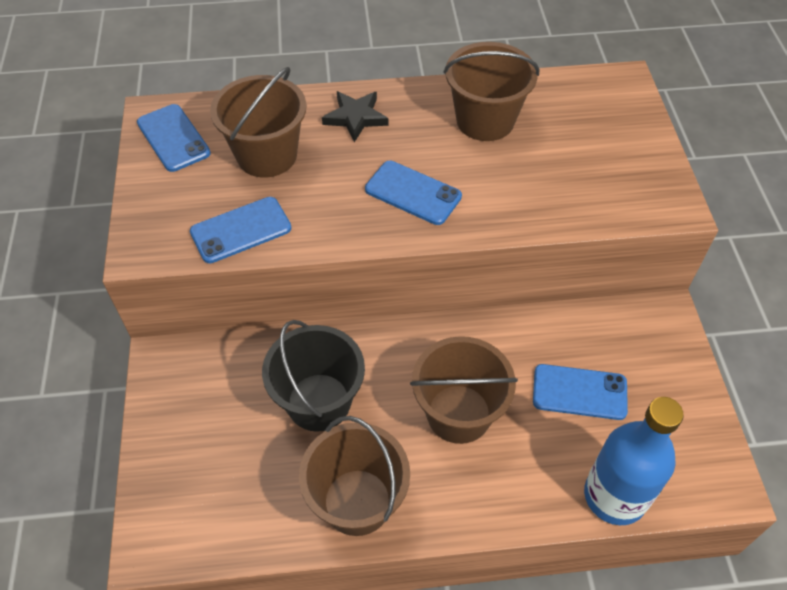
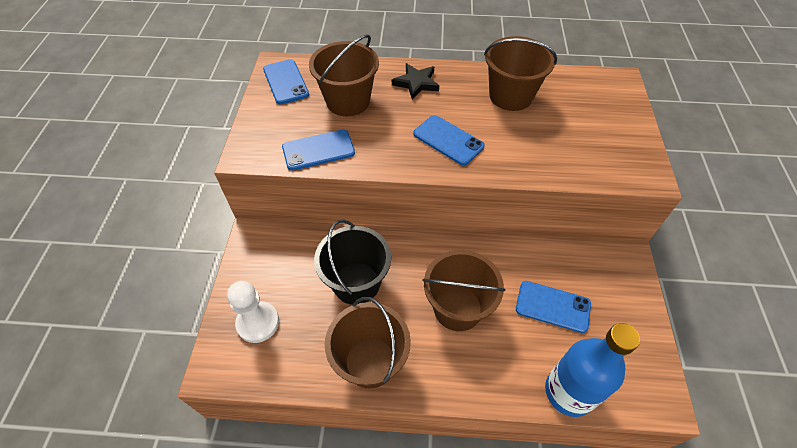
camera: 10 degrees right, 0 degrees up
(195, 476) = (258, 323): none -> white pawn

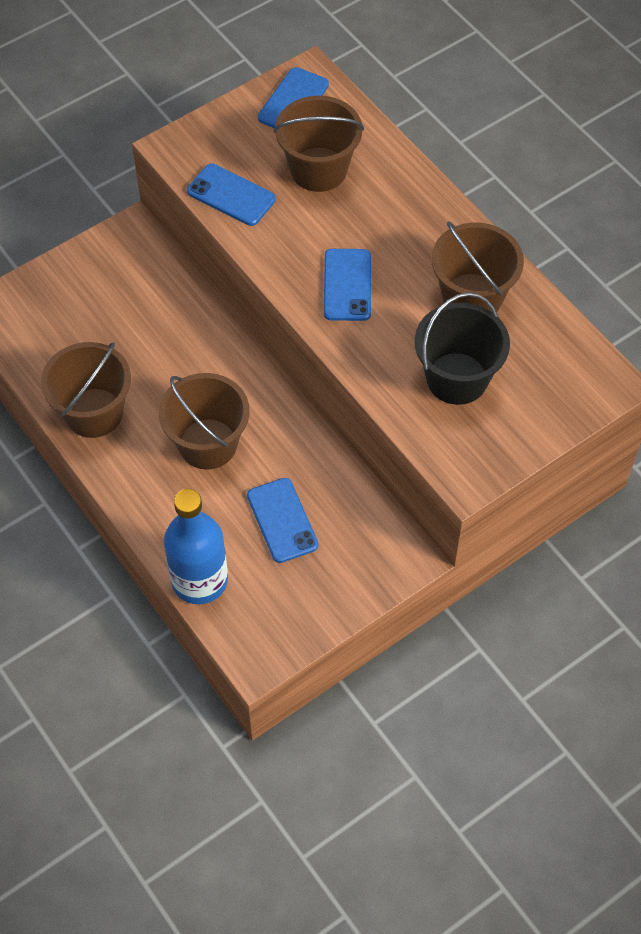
camera: 50 degrees right, 5 degrees up
(258, 323) = (55, 305): white pawn -> none
(356, 283) = (160, 347): black bucket -> black bucket (457, 378)
(416, 83) = (405, 205): black star -> none

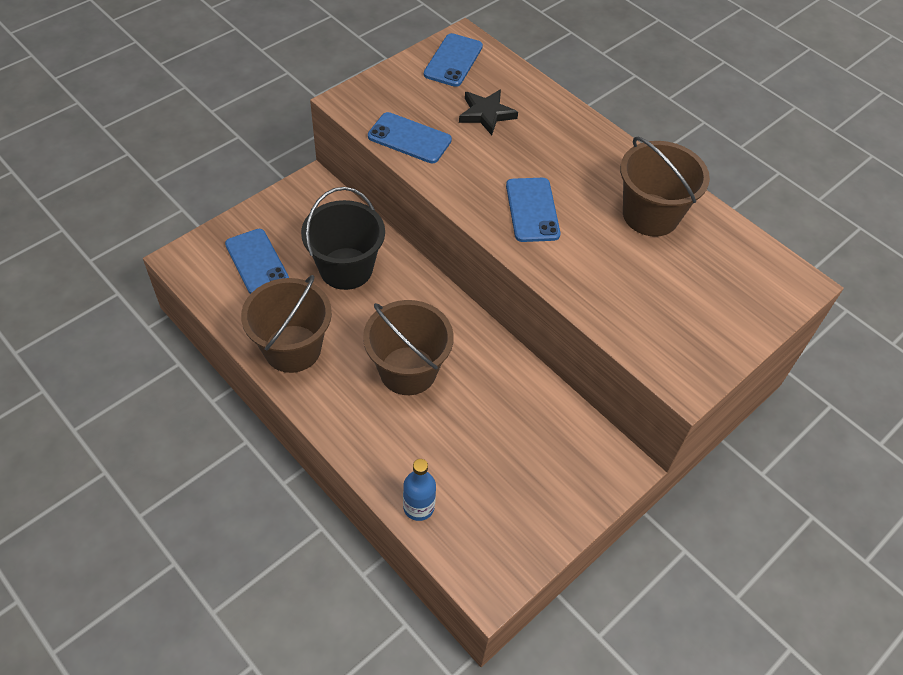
camera: 10 degrees left, 5 degrees down
(199, 580) = (418, 507): blue bottle -> blue bottle, size x0.54
(282, 520) = (492, 439): blue phone -> blue phone (256, 262)
(318, 169) = (486, 114): brown bucket -> black star
(457, 378) = (654, 288): black bucket -> black bucket (346, 268)

